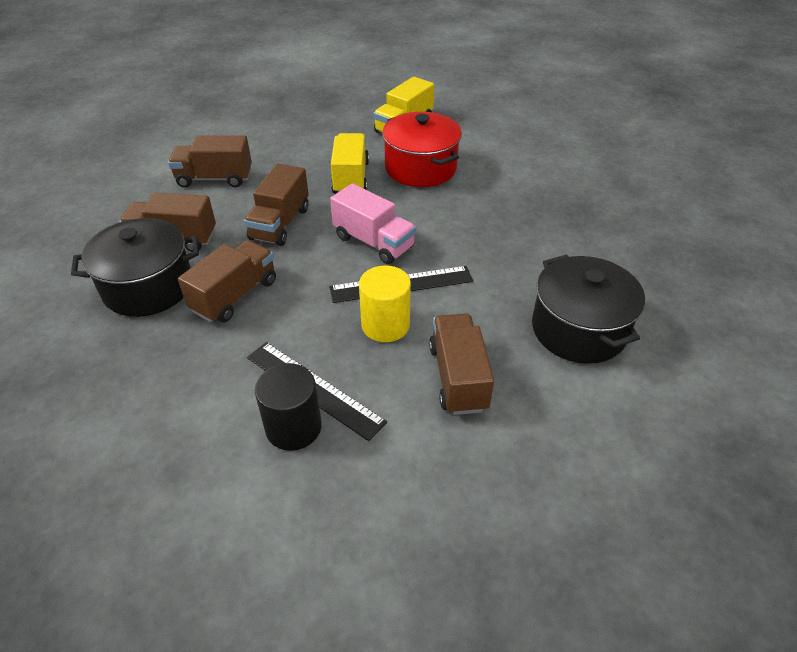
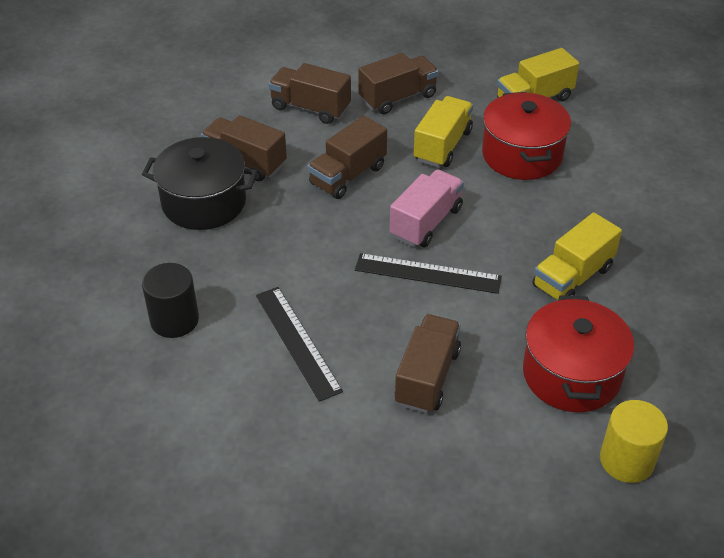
camera: 25 degrees right, 0 degrees up
(235, 296) = (272, 235): brown truck -> brown truck (398, 98)
(293, 427) = (264, 367): black cylinder -> black cylinder (174, 320)
(374, 242) = (426, 222): pink truck -> pink truck turned 120 degrees counterclockwise
(385, 325) = (390, 307): yellow cylinder -> yellow cylinder (626, 460)
(524, 249) = (572, 277): none -> yellow truck
(578, 329) = (571, 374): black pot -> red pot

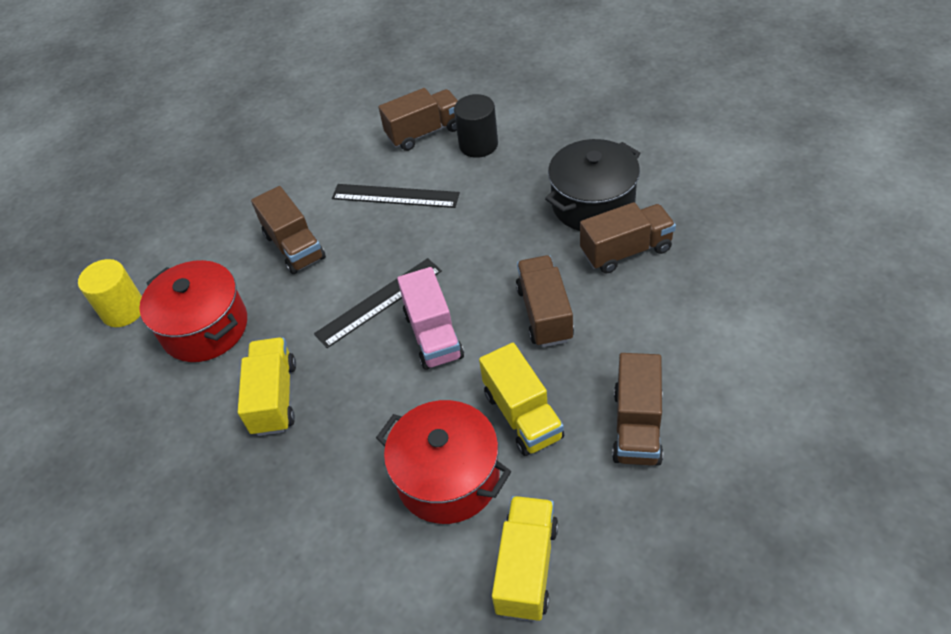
camera: 135 degrees right, 5 degrees up
(310, 108) = (676, 338): brown truck -> brown truck (424, 132)

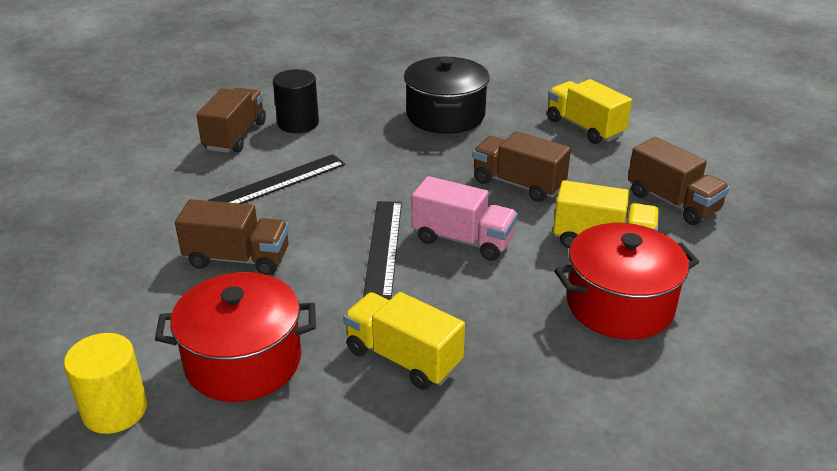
camera: 55 degrees left, 15 degrees down
(527, 567) = (748, 310): yellow truck -> yellow truck (585, 127)
(626, 251) = (510, 127): brown truck -> none

